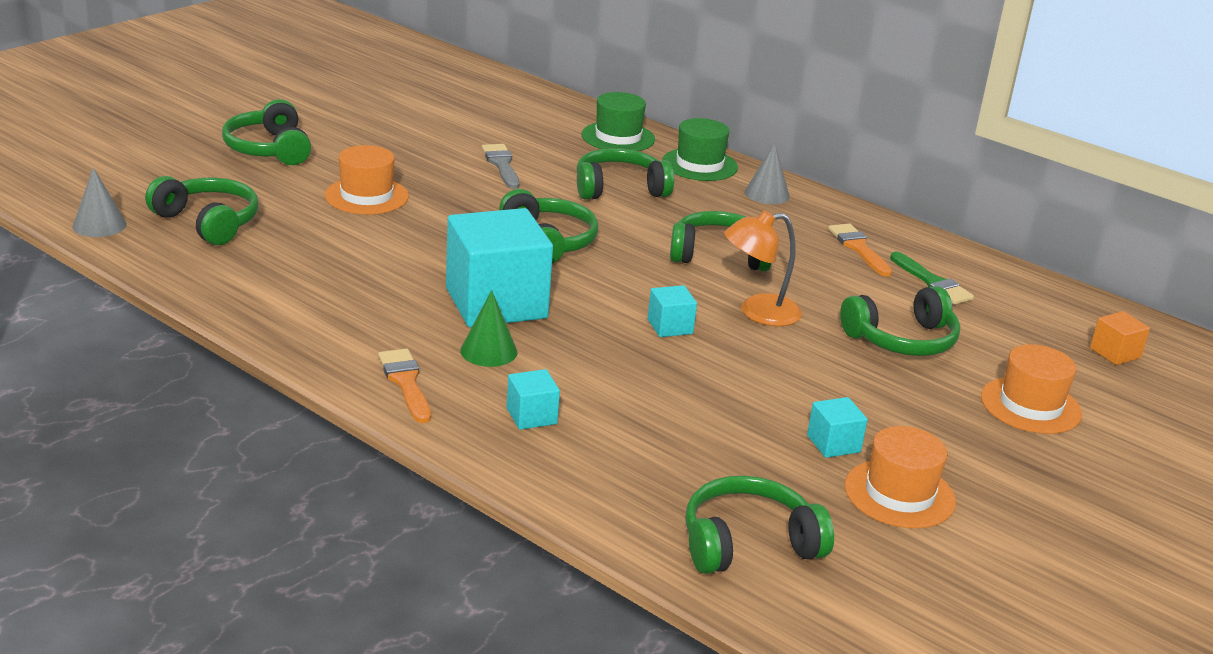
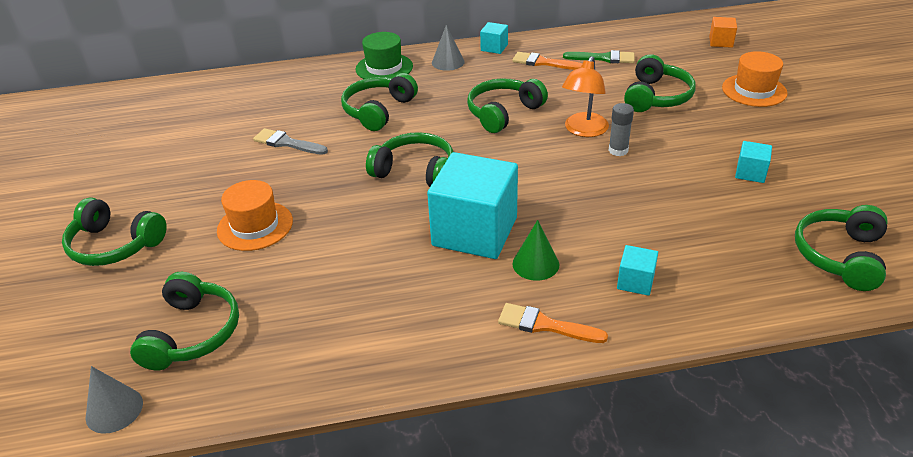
camera: 45 degrees left, 10 degrees up
(208, 222) = (192, 333): green headphones -> green headphones turned 105 degrees clockwise
(618, 137) = (310, 80): green hat -> none
(670, 327) = (571, 171): turquoise cube -> turquoise cube (494, 47)
(751, 344) = (618, 150): none -> grey glue stick
(899, 494) = (817, 175): orange hat -> none

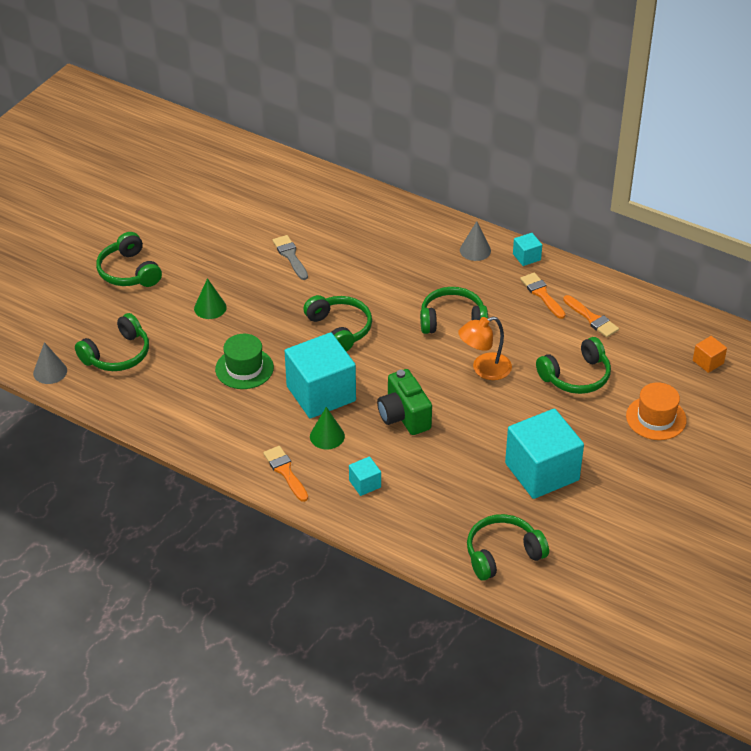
camera: 40 degrees right, 5 degrees up
(255, 226) = (210, 308): orange hat -> green cone
(378, 110) = (375, 265): green headphones -> none
(384, 68) = (425, 227): green hat -> green hat (244, 368)
(577, 203) = (404, 416): none -> green camera
(603, 58) = (592, 318): green brush -> orange brush
(618, 150) = (483, 399): grey glue stick -> none
(750, 173) = (542, 472): turquoise cube -> turquoise cube, size x2.30

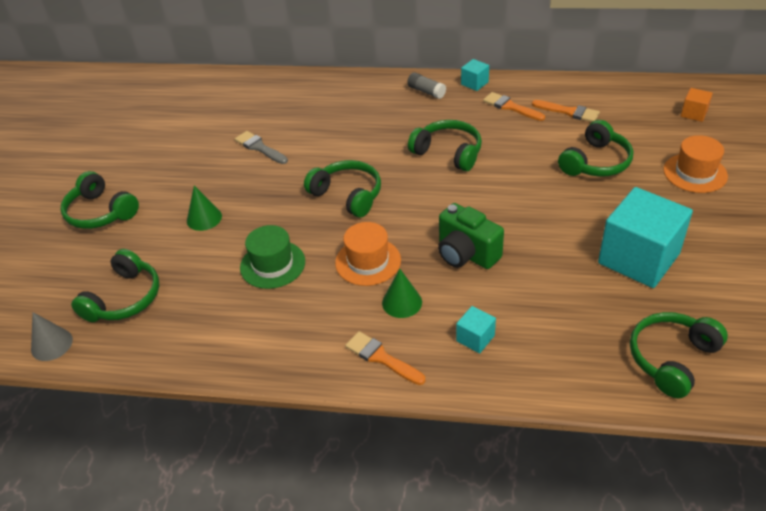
camera: 20 degrees left, 0 degrees up
(321, 393) = (368, 261): turquoise cube -> orange hat
(452, 320) = (448, 152): green headphones -> green headphones turned 60 degrees clockwise
(475, 250) = (426, 92): grey cone -> grey glue stick
(484, 369) = (509, 184): orange lamp -> none

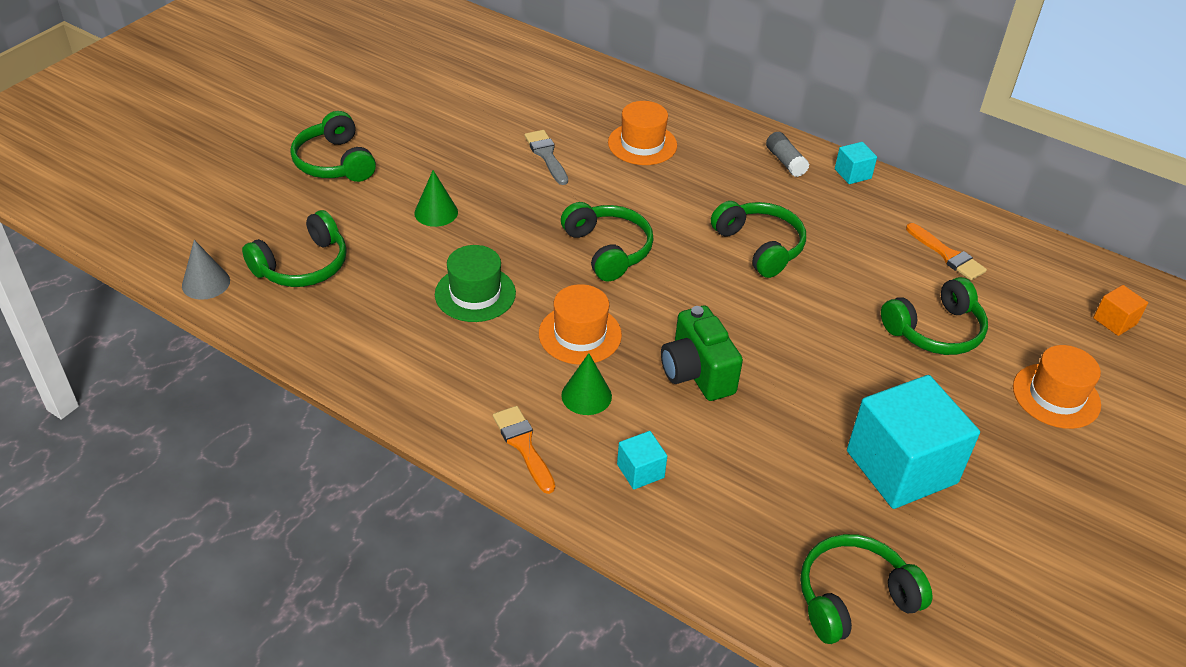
camera: 20 degrees right, 0 degrees up
(322, 115) = (642, 144): none -> orange hat
(510, 107) = (877, 220): orange brush -> none

